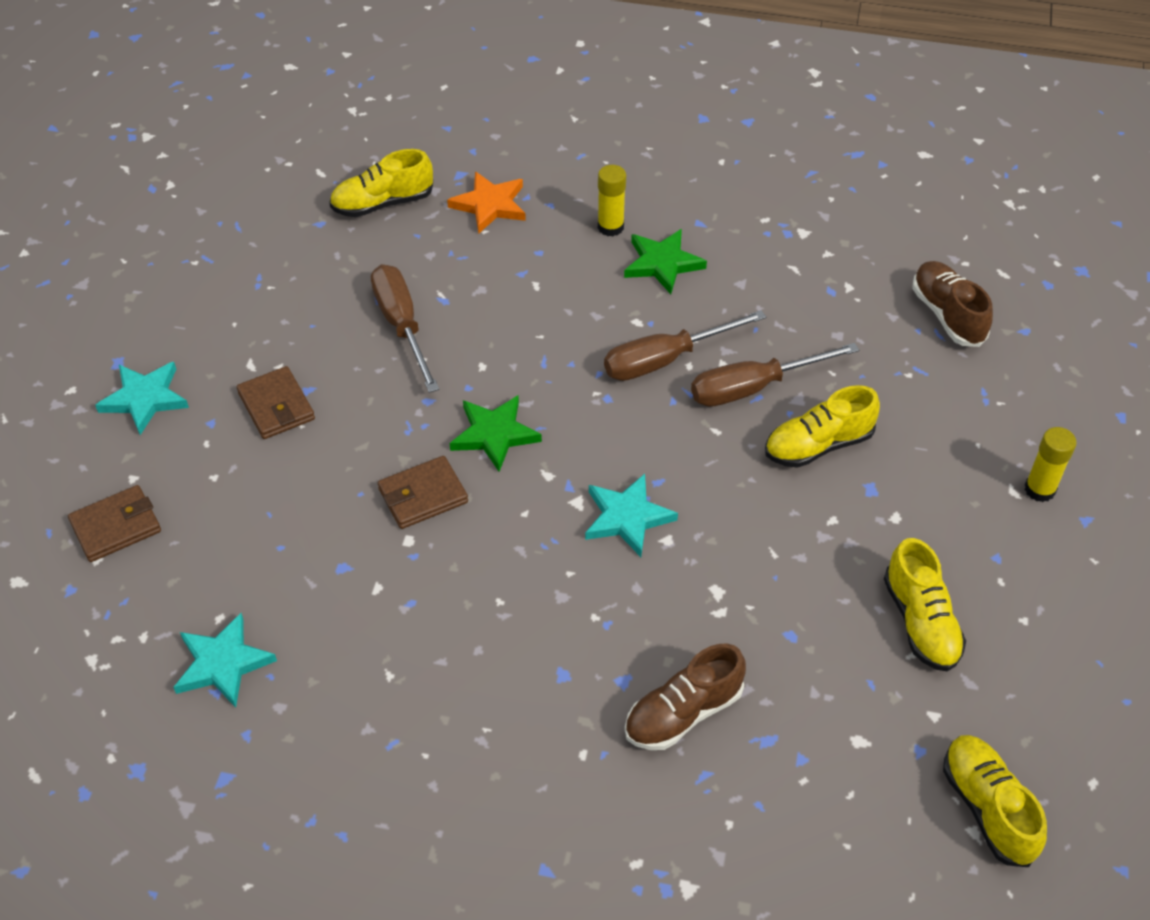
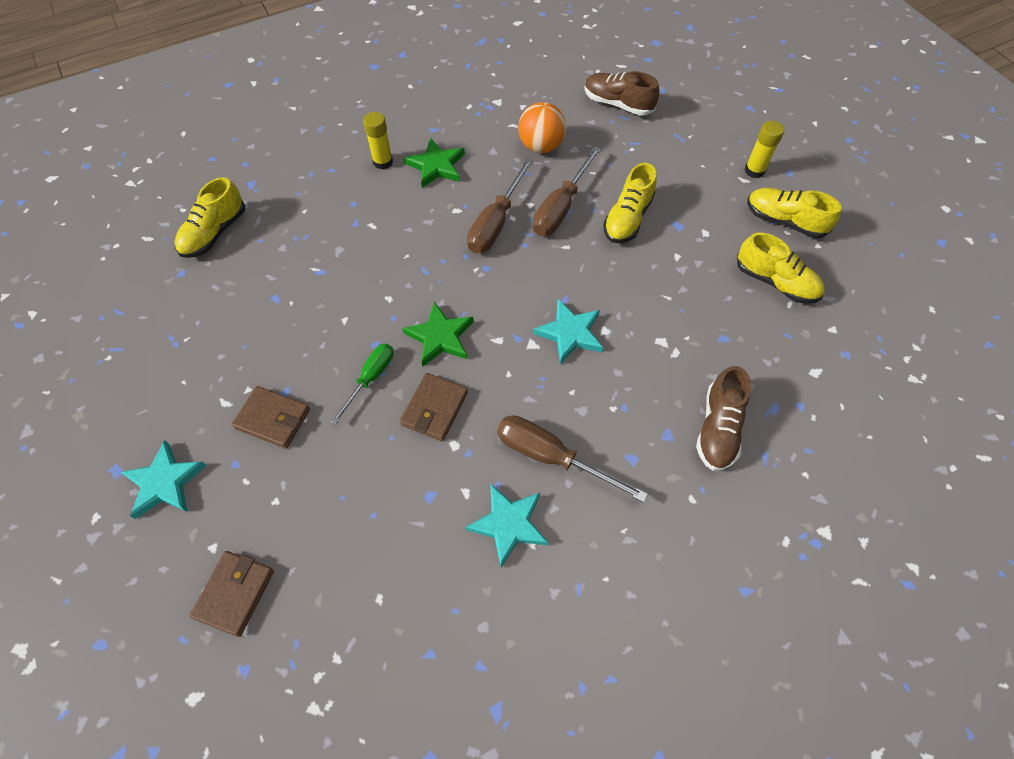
camera: 40 degrees left, 10 degrees up
(223, 663) = (414, 629): turquoise star -> turquoise star (509, 524)
(393, 429) = (371, 378): none -> green screwdriver
(402, 325) = (309, 306): brown screwdriver -> brown screwdriver (551, 457)
(490, 205) = (291, 192): orange star -> none
(801, 309) = (541, 146): none -> orange ball
(987, 808) = (906, 360): yellow shoe -> yellow shoe (784, 221)

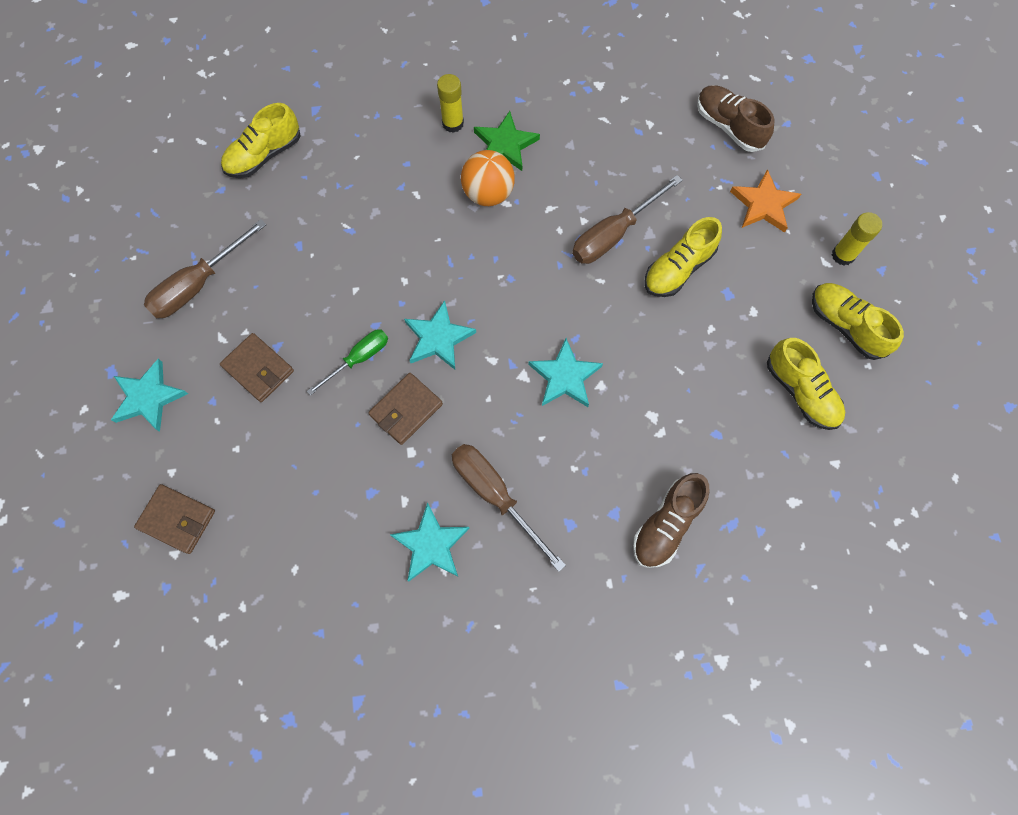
camera: 20 degrees right, 10 degrees up
(234, 593) = (177, 519): brown wallet -> brown wallet turned 75 degrees clockwise
(440, 337) = (438, 338): green star -> turquoise star
(495, 223) = (540, 230): brown screwdriver -> brown screwdriver (198, 284)
(541, 146) = (623, 154): orange ball -> orange ball (488, 194)
(673, 152) = (763, 204): none -> orange star

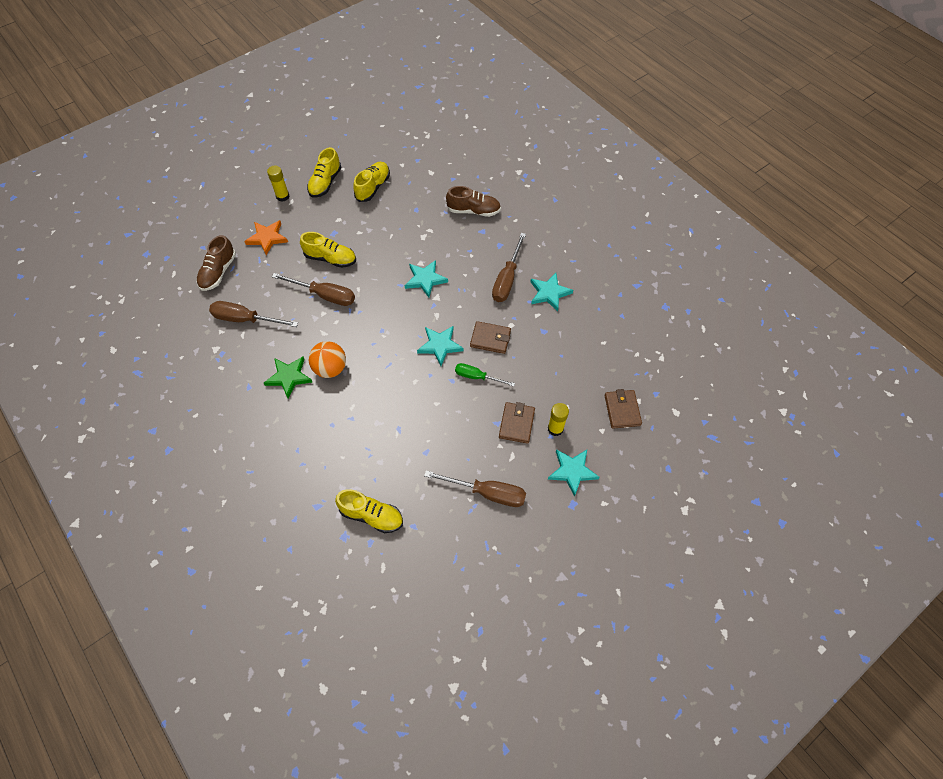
camera: 120 degrees left, 10 degrees down
(453, 123) = (287, 414): yellow glue stick -> yellow glue stick (555, 429)
(627, 130) = (245, 319): none -> brown screwdriver

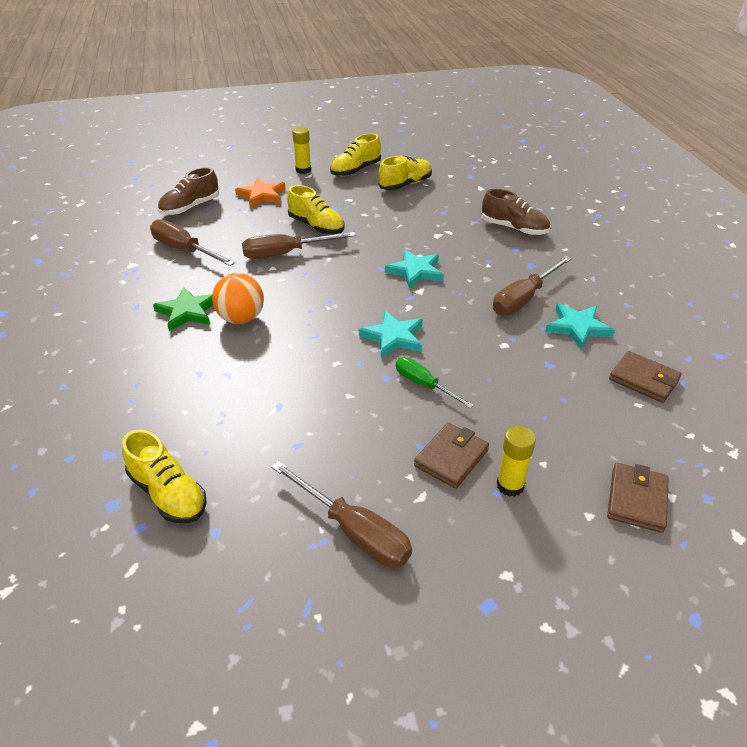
camera: 25 degrees right, 20 degrees down
(324, 295) = (286, 253): brown screwdriver -> brown screwdriver turned 120 degrees clockwise
(490, 339) = (467, 350): brown wallet -> brown wallet (644, 380)
(572, 471) = (511, 555): turquoise star -> none

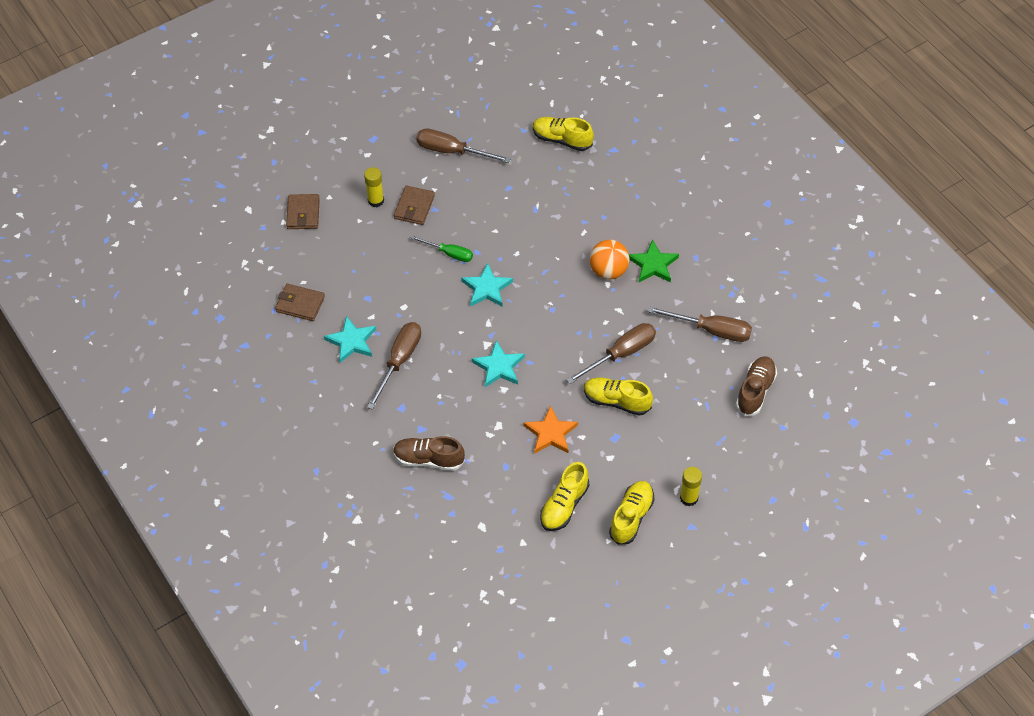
camera: 160 degrees right, 15 degrees up
(262, 195) = (701, 435): orange star -> orange star (550, 433)

